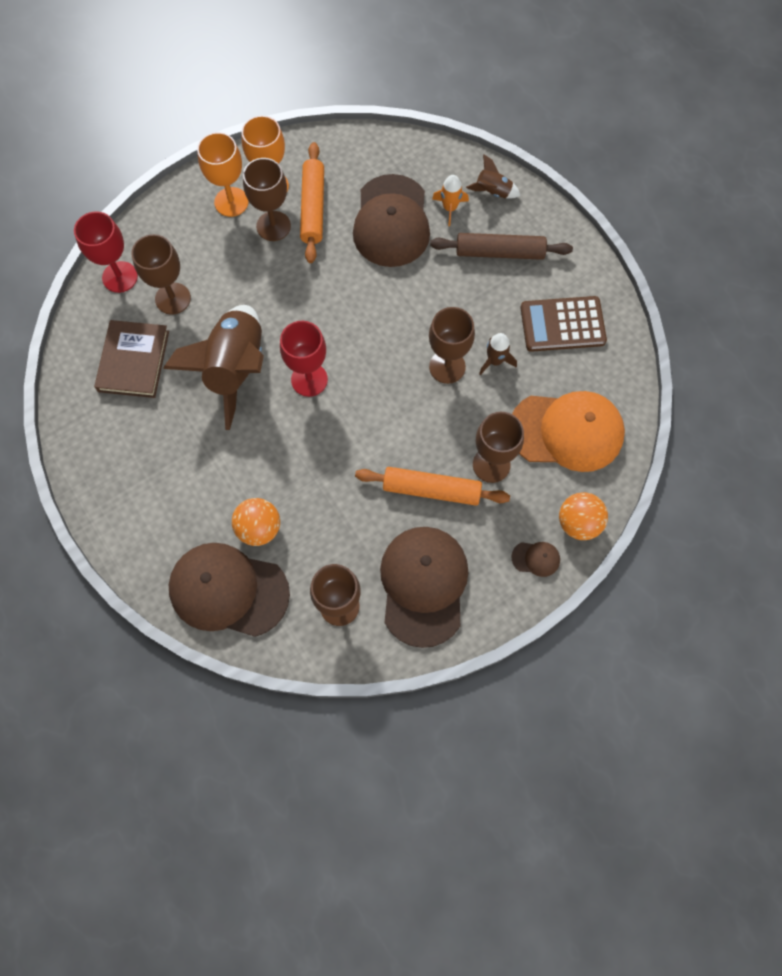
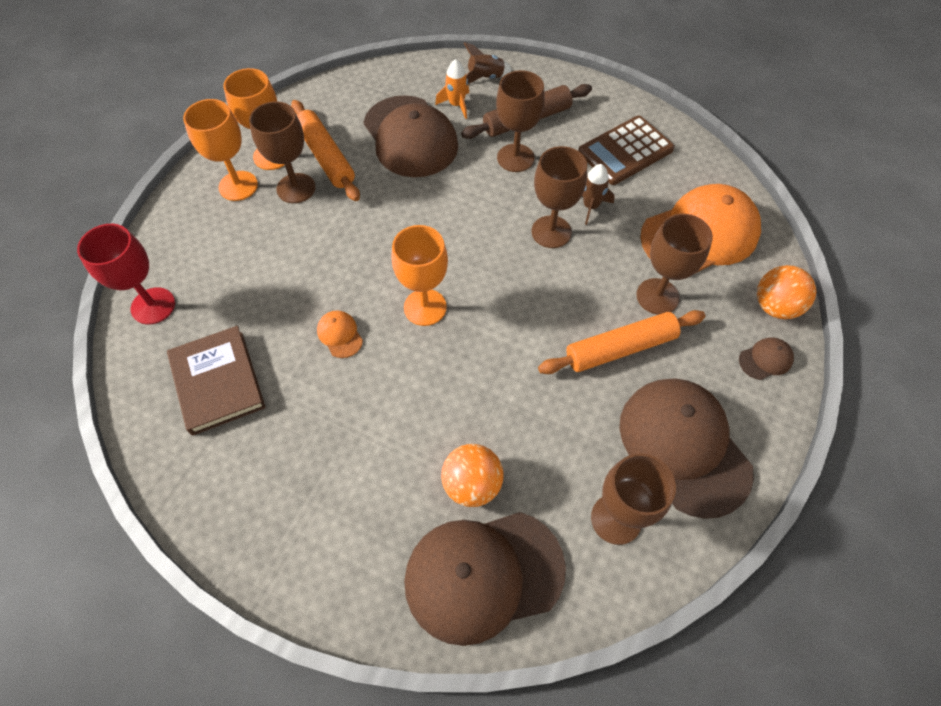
camera: 30 degrees left, 10 degrees down
(173, 298) = (227, 299): brown goblet -> brown goblet (515, 158)
(235, 369) = (340, 335): brown rocket -> orange cap
(309, 379) = (425, 307): red goblet -> orange goblet

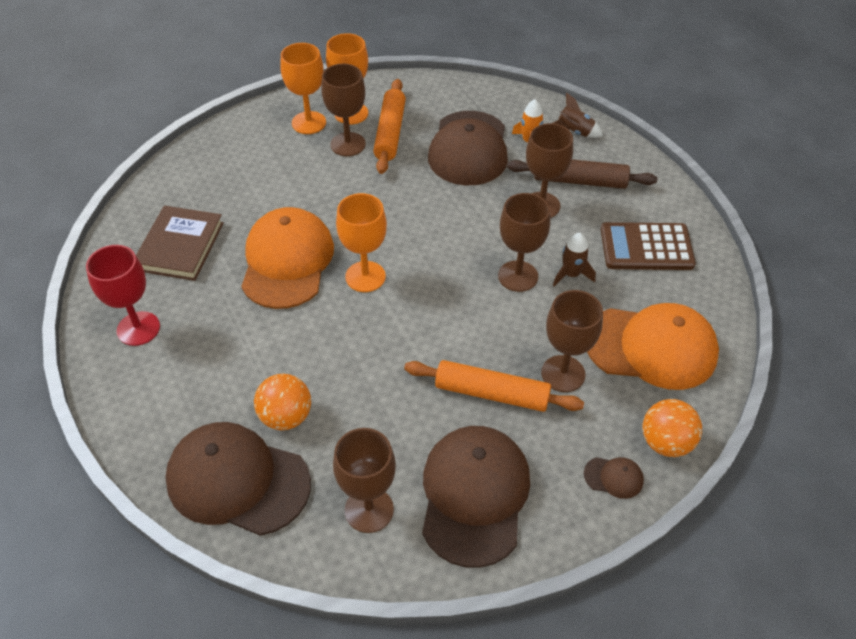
camera: 35 degrees right, 10 degrees down
(153, 306) = (183, 174): red goblet -> red goblet (138, 328)
(340, 335) = (287, 261): orange cap -> orange cap, size x2.48

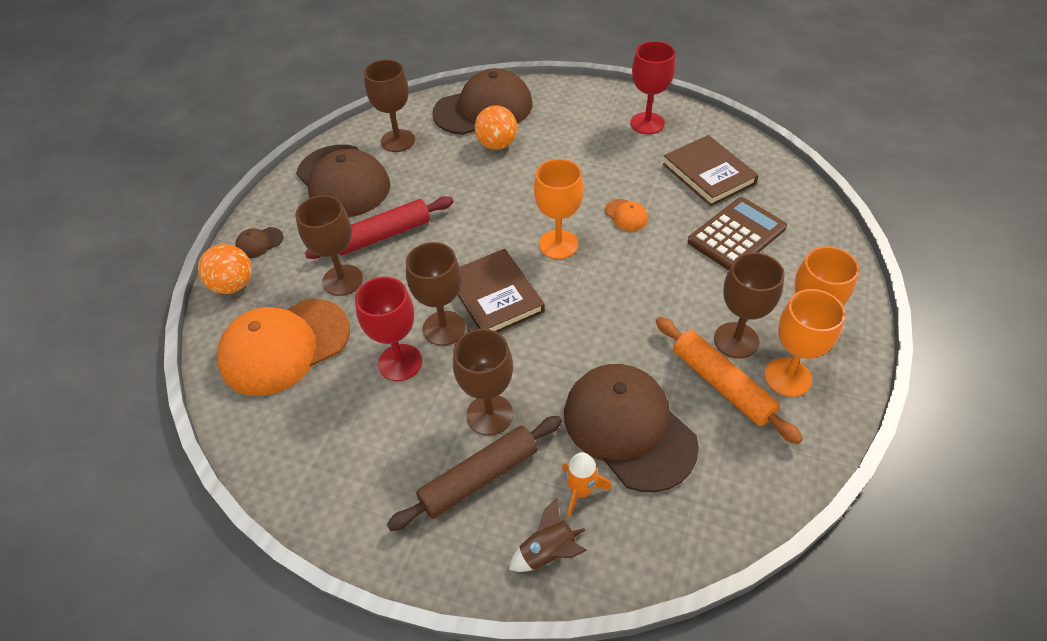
camera: 140 degrees right, 0 degrees up
(287, 261) = (626, 215): orange cap -> orange cap, size x0.40
(457, 272) = (495, 296): none -> brown book
(492, 393) = (383, 235): orange rolling pin -> red rolling pin
(571, 274) = (400, 362): brown rocket -> red goblet
(646, 247) = (350, 444): brown calculator -> brown calculator (736, 235)

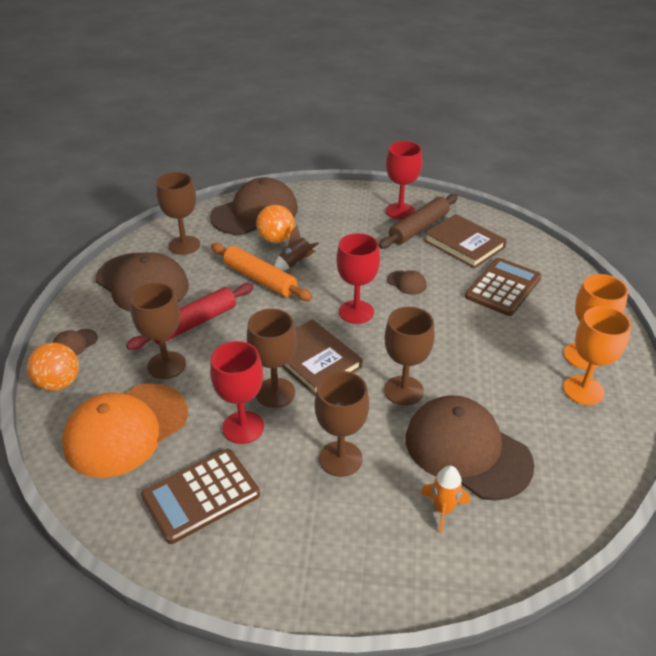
camera: 15 degrees left, 10 degrees down
(337, 431) = (201, 495): none -> brown calculator
(479, 478) = (348, 514): brown rolling pin -> brown rolling pin (419, 228)
(548, 552) = (432, 566): brown rocket -> brown rocket (295, 263)
(558, 244) = (356, 312): orange goblet -> red goblet
(626, 215) = (406, 283): orange cap -> brown cap
(722, 384) = (532, 404): orange rolling pin -> orange rolling pin (260, 279)
(736, 340) = (531, 367): brown goblet -> brown goblet (403, 390)

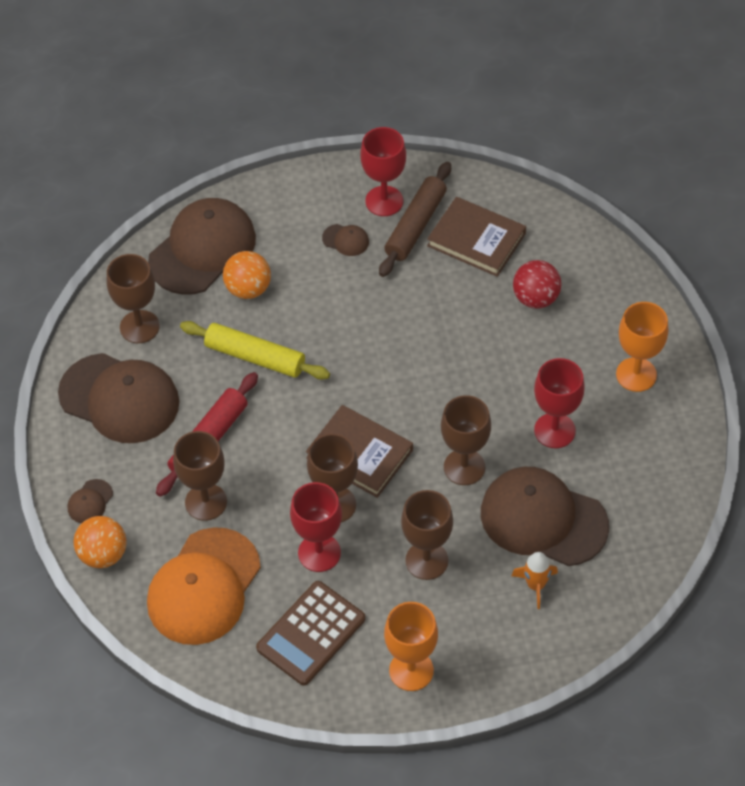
camera: 15 degrees left, 15 degrees up
(260, 279) = (255, 357): orange rolling pin -> yellow rolling pin
(295, 263) = (287, 322): brown rocket -> none
(356, 312) = (382, 377): red goblet -> red goblet (554, 430)
(406, 283) = (426, 319): brown cap -> brown cap (345, 240)
(503, 287) = (535, 298): brown calculator -> red ball
(583, 390) = (642, 418): orange goblet -> orange goblet (411, 670)

